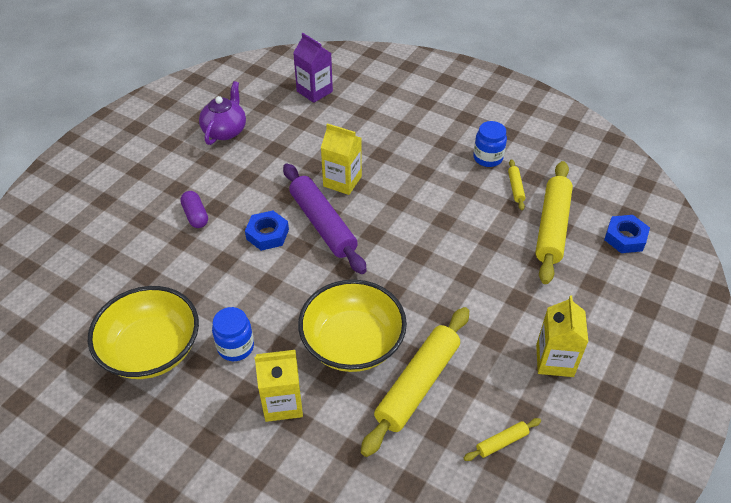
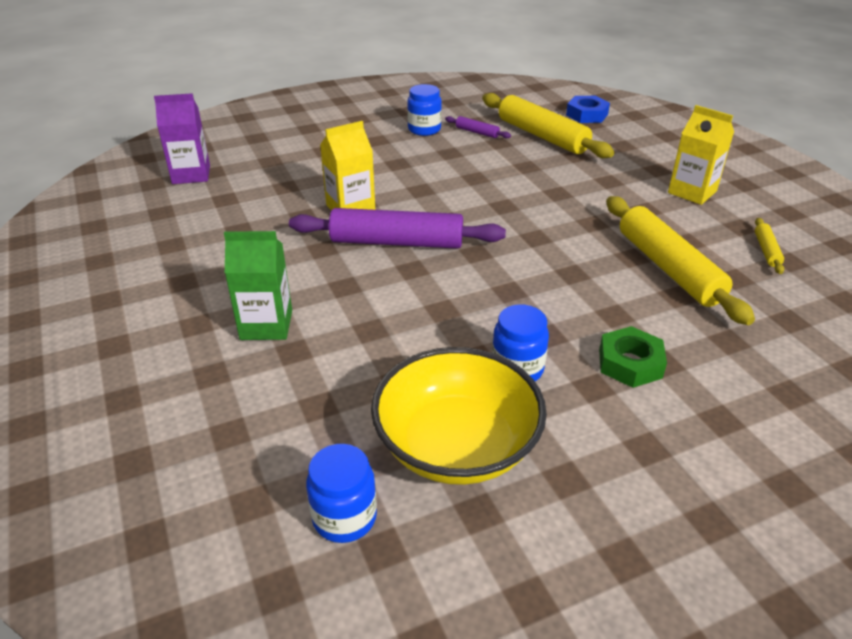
camera: 55 degrees left, 10 degrees down
(75, 330) = (344, 517): none -> blue jar
(195, 216) = (266, 325): purple capsule -> green carton
(225, 131) = (154, 251): purple teapot -> none
(267, 234) = (366, 283): blue nut -> none
(282, 403) = (630, 363): yellow carton -> green nut
(352, 343) = (583, 285): yellow bowl -> none
(515, 188) = (477, 132): yellow rolling pin -> purple rolling pin

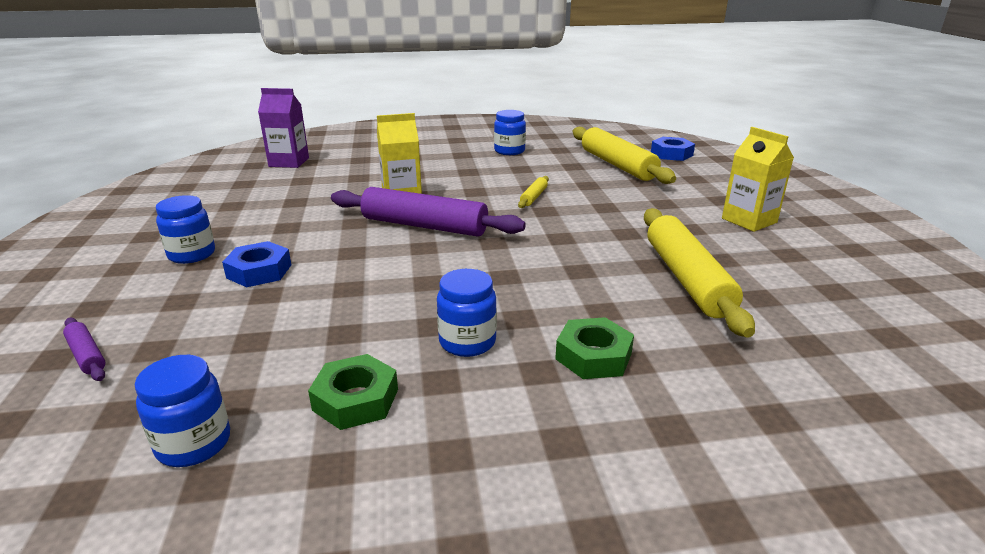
camera: 15 degrees right, 10 degrees down
(178, 316) = (192, 254): none -> blue jar
(266, 325) = (259, 271): green carton -> blue nut
(456, 446) = (355, 399): yellow bowl -> green nut
(477, 132) = (556, 157): purple rolling pin -> purple rolling pin (87, 355)
(766, 250) = (810, 278): yellow rolling pin -> yellow rolling pin (533, 197)

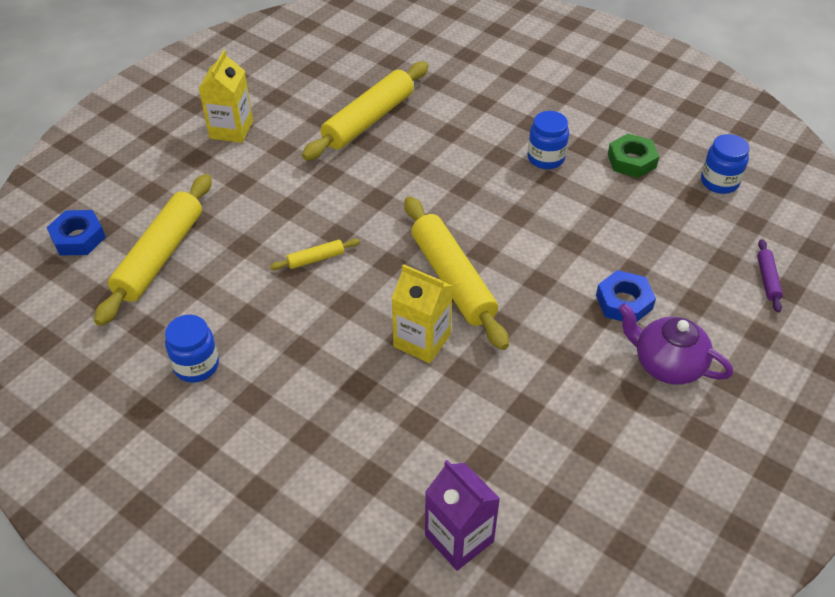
camera: 135 degrees left, 20 degrees up
(192, 254) = (667, 364): blue jar -> purple teapot
(424, 226) = (452, 279): purple rolling pin -> yellow rolling pin
(593, 356) = (495, 114): green nut -> none

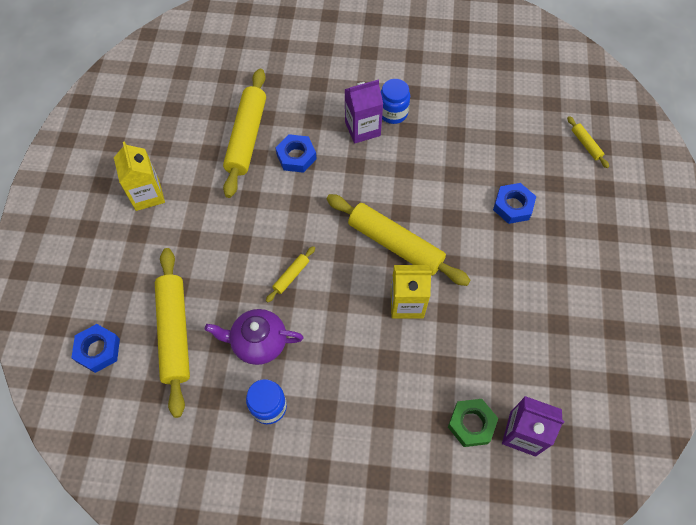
camera: 30 degrees left, 15 degrees up
(407, 156) = (296, 156): none -> blue nut
(499, 159) = (362, 129): none -> purple carton
(631, 161) = (450, 89): green nut -> green nut (471, 424)
(667, 364) = (565, 239): purple teapot -> purple teapot (258, 342)
(719, 182) = (515, 80): blue jar -> none
(767, 279) = (586, 144): purple rolling pin -> yellow rolling pin

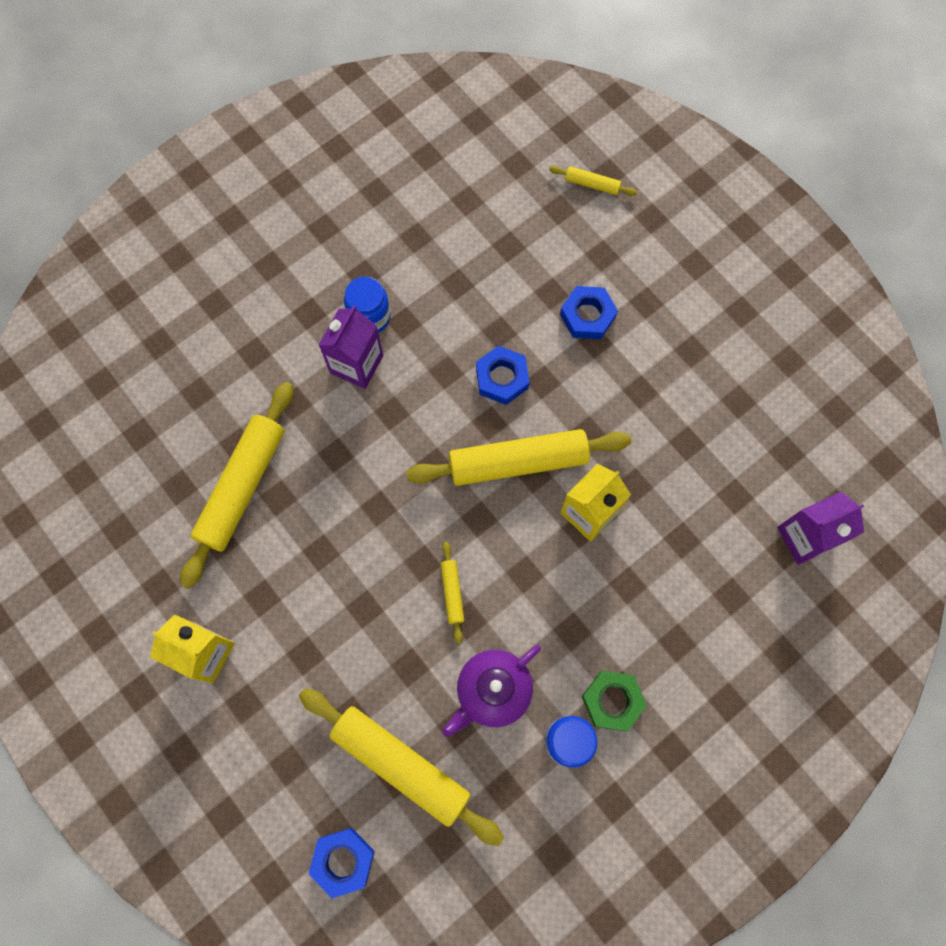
camera: 45 degrees left, 10 degrees up
(247, 137) = (242, 486): yellow rolling pin -> yellow rolling pin turned 60 degrees clockwise
(296, 156) = (320, 459): blue nut -> blue nut (502, 378)
(471, 424) = (756, 572): green nut -> green nut (612, 701)

